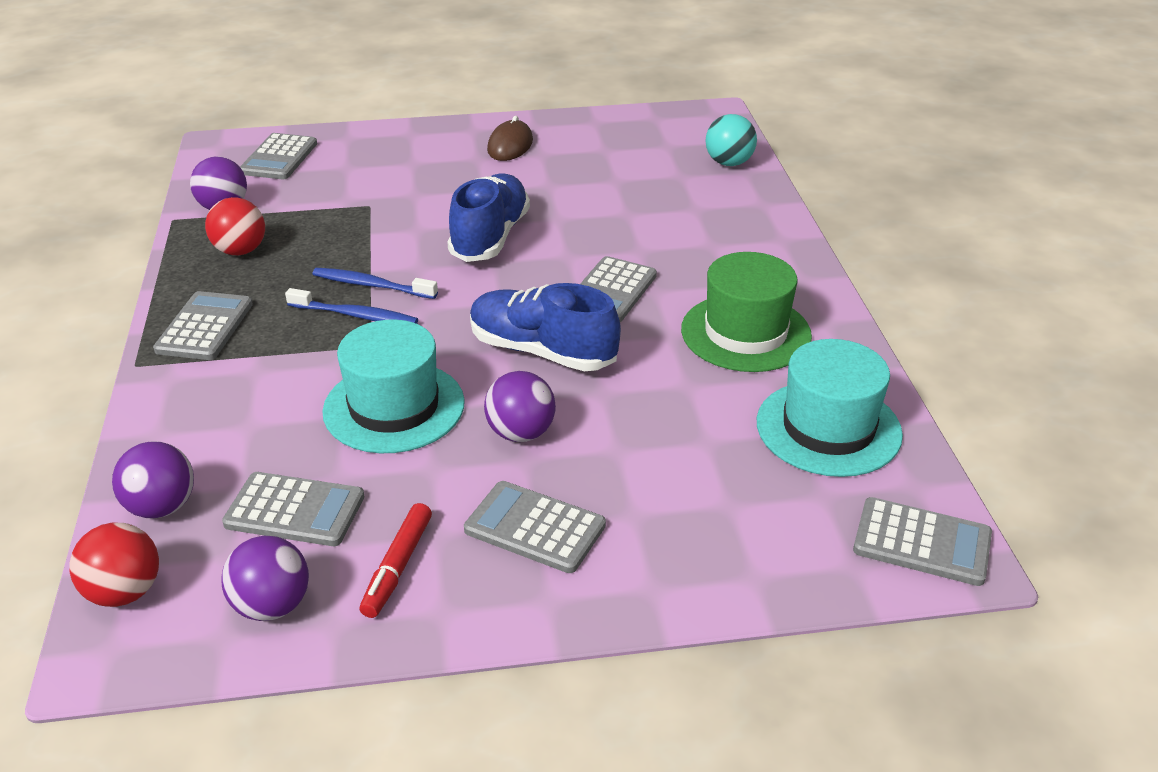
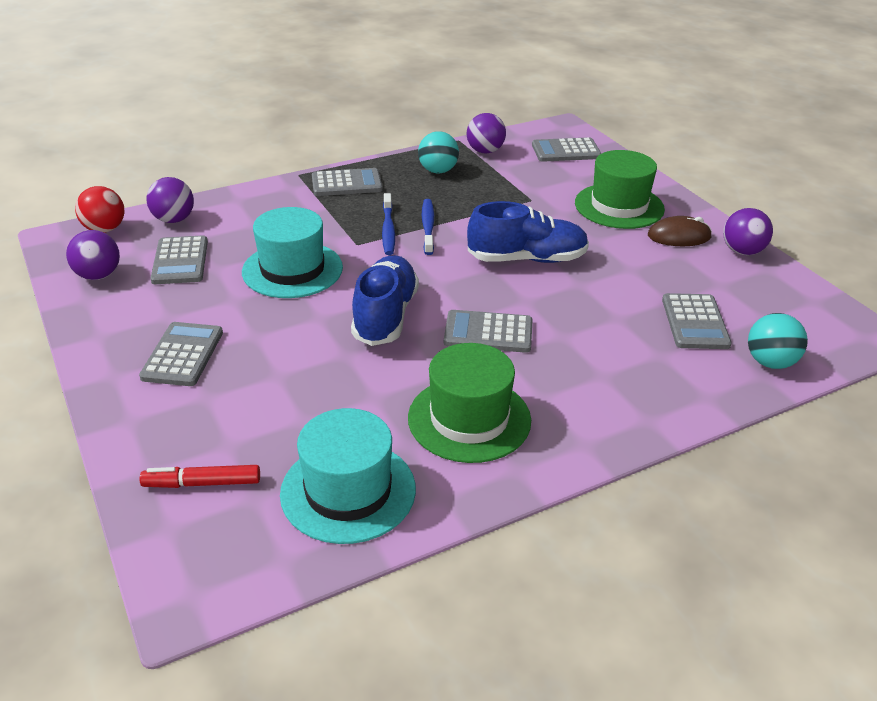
camera: 70 degrees right, 0 degrees up
(240, 251) = (438, 171): red ball -> turquoise ball
(397, 567) = (136, 309): red marker -> red marker (202, 483)
(427, 159) = (619, 206): none -> green hat
(520, 433) = (283, 327): purple ball -> purple ball (742, 251)
(922, 542) = (206, 571): grey calculator -> grey calculator (695, 322)

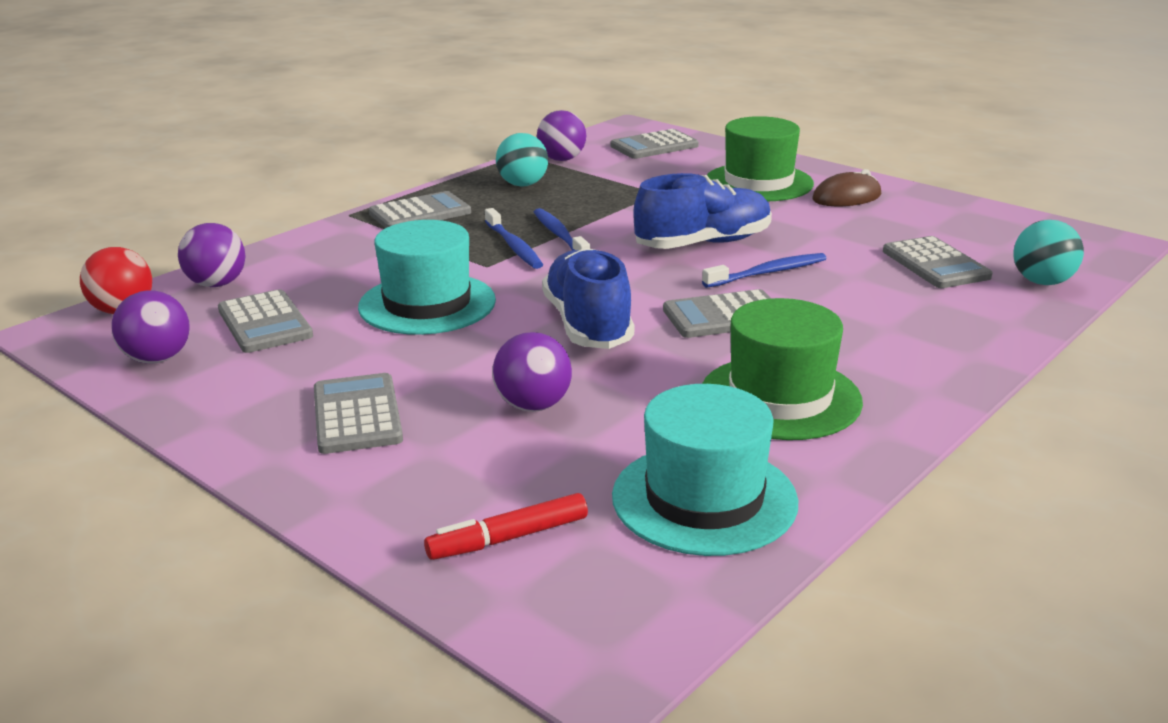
camera: 20 degrees left, 10 degrees down
(554, 299) = (768, 273): none -> blue toothbrush
(742, 251) = (922, 198): purple ball -> purple ball (533, 405)

